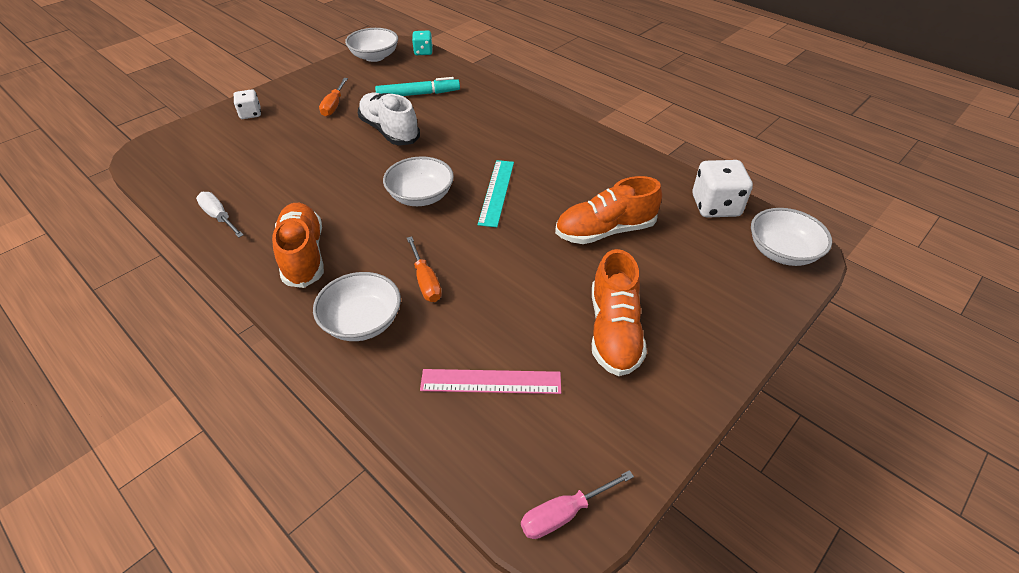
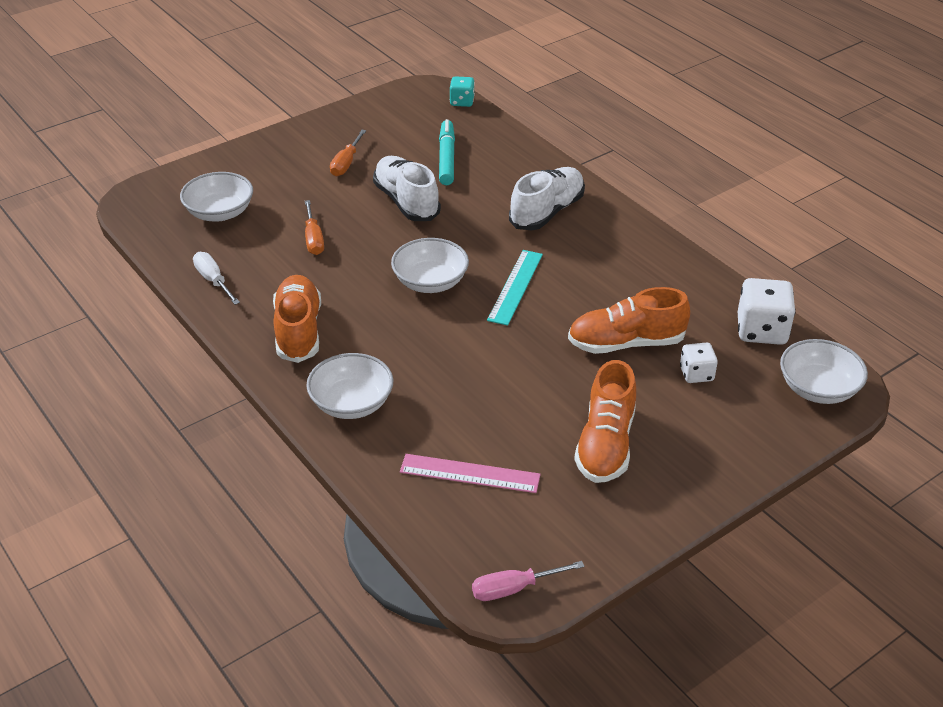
camera: 10 degrees right, 5 degrees down
(250, 114) = (250, 164): white dice -> white dice (696, 374)
(374, 56) = (401, 103): white bowl -> white bowl (220, 212)
(418, 94) = (446, 158): turquoise marker -> turquoise marker turned 90 degrees counterclockwise
(426, 281) = (421, 372): orange screwdriver -> orange screwdriver (313, 239)
(509, 127) = (547, 212): none -> white shoe

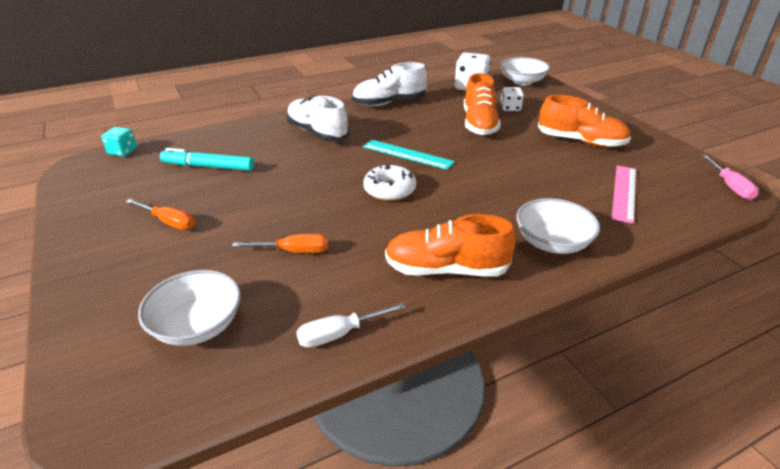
camera: 80 degrees left, 5 degrees down
(406, 201) = (263, 192): white shoe -> white shoe (389, 103)
(430, 282) = (389, 190): white bowl -> white donut

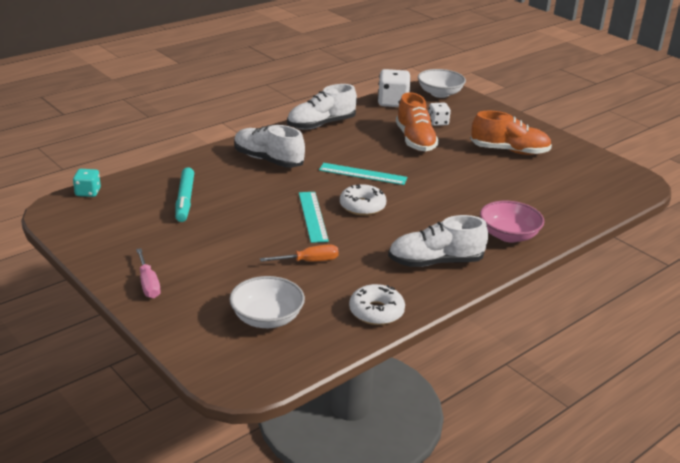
camera: 15 degrees left, 5 degrees down
(169, 222) = (186, 249): orange screwdriver -> none
(208, 167) = (185, 200): turquoise marker -> turquoise marker turned 90 degrees counterclockwise
(329, 196) = (313, 216): none -> turquoise ruler
(338, 334) = (376, 312): white screwdriver -> white donut
(446, 269) = (435, 262): orange shoe -> white shoe
(552, 242) = (508, 235): white bowl -> pink bowl
(624, 193) = (554, 192): pink ruler -> none
(730, 187) = (634, 180): pink screwdriver -> pink screwdriver (148, 284)

